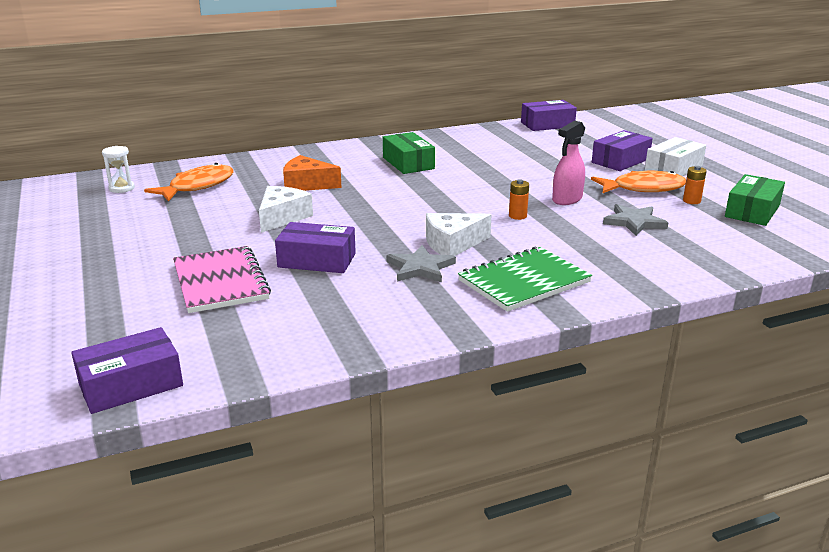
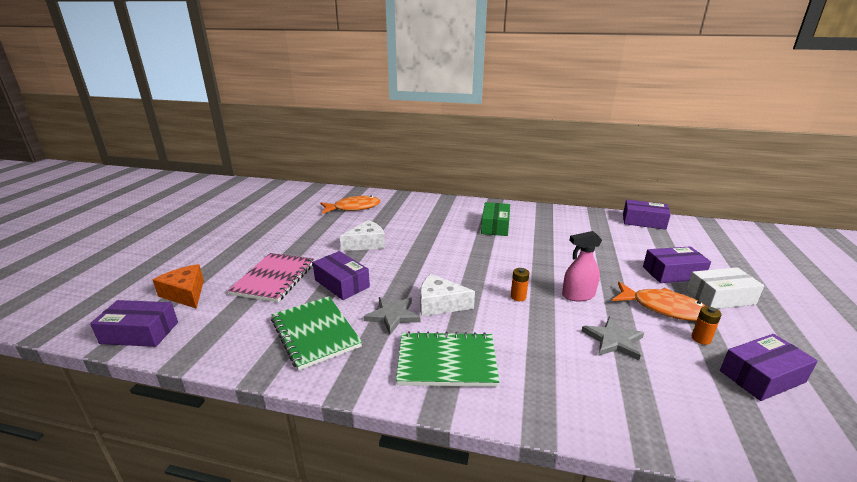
camera: 35 degrees right, 0 degrees up
(122, 188) = (318, 198): white hourglass -> none
(307, 184) = (412, 224): orange cheese -> orange cheese (185, 293)
(361, 307) = (315, 333): none -> green notebook
(752, 211) = (762, 376): green box -> purple box

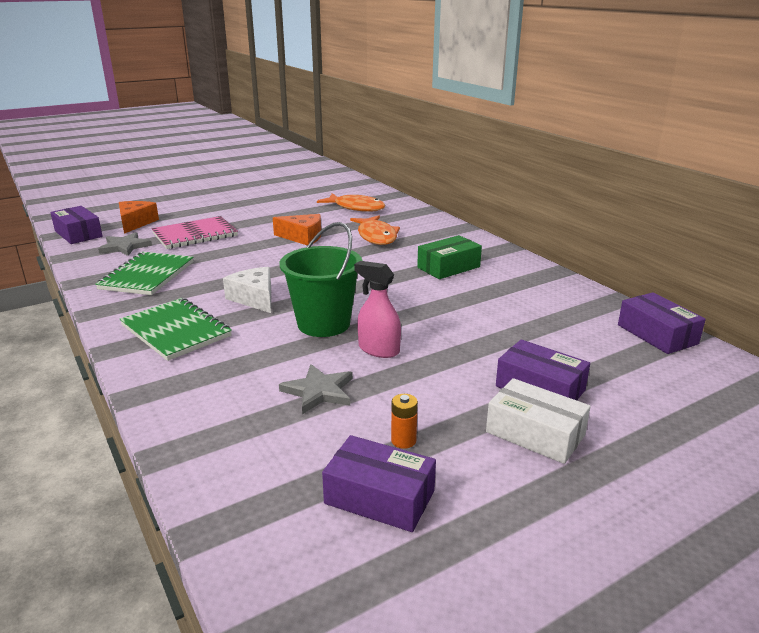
camera: 45 degrees right, 0 degrees up
(342, 283) = (225, 255): purple box -> none
(366, 244) = (302, 237): white cheese -> orange cheese
(393, 316) = (209, 289): grey star -> grey star (125, 246)
(518, 297) = (323, 324): orange battery -> green bucket
(663, 308) = (436, 402): orange fish -> orange fish (376, 236)

